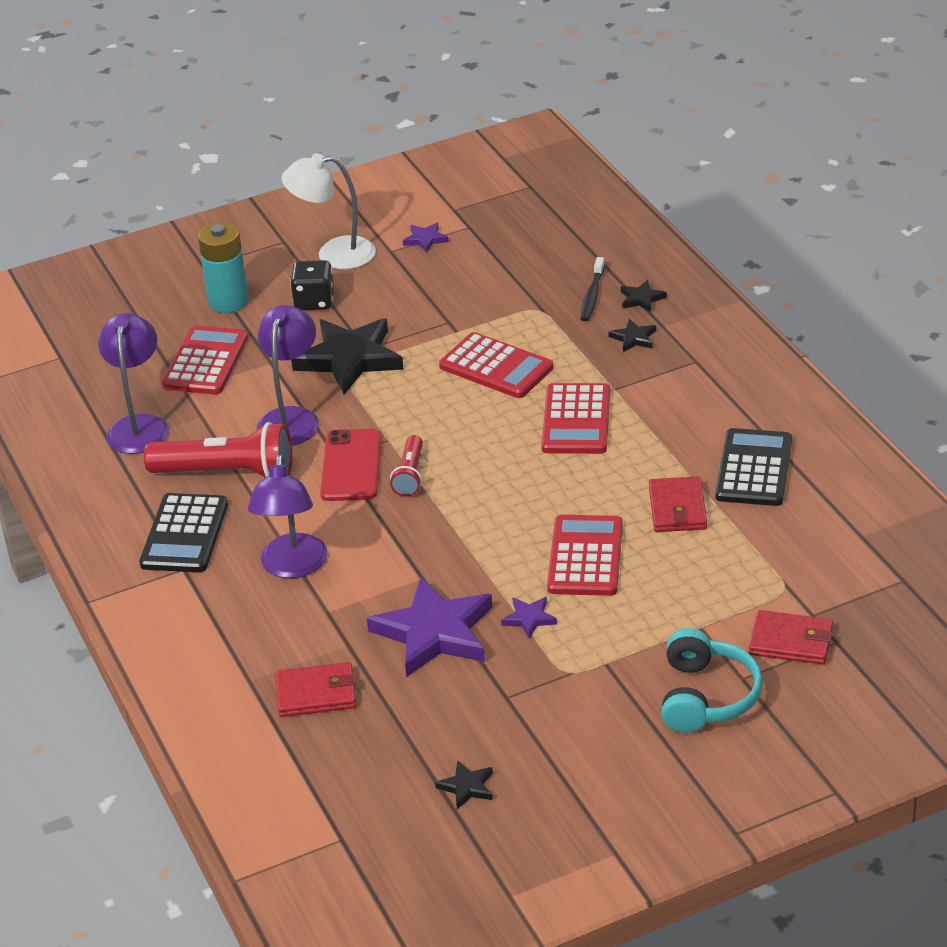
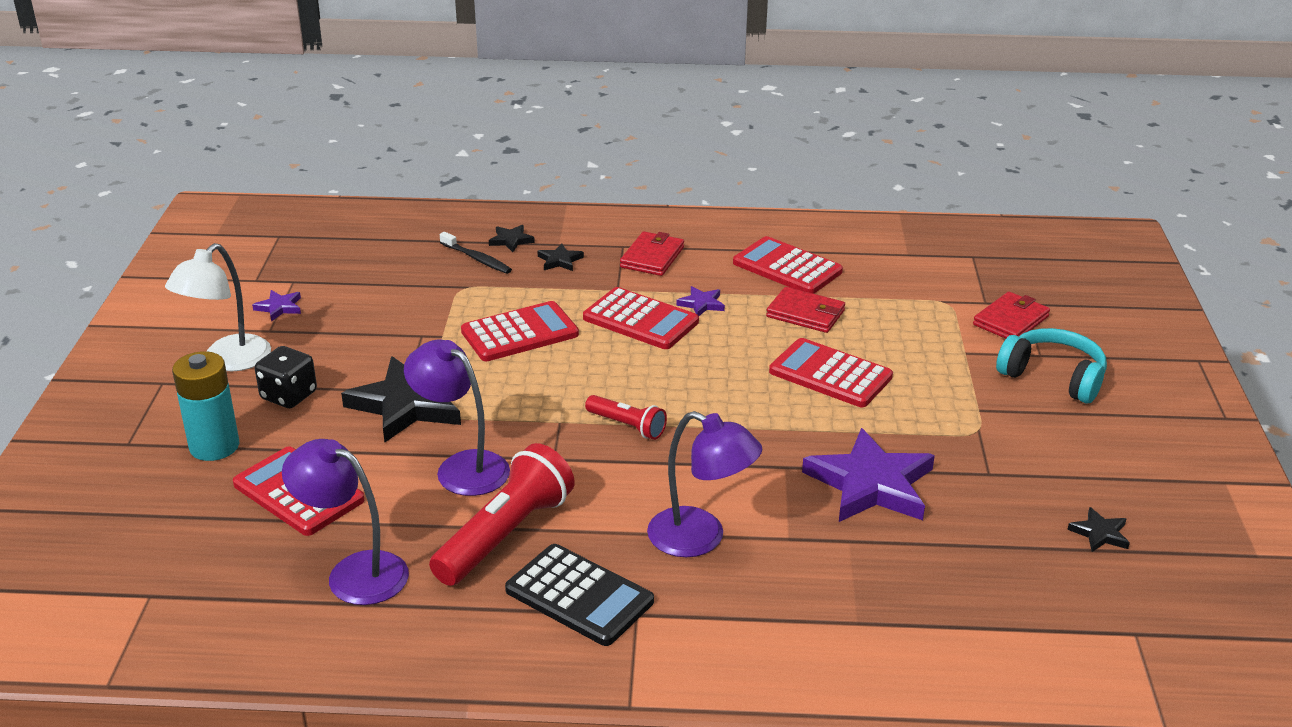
camera: 65 degrees left, 5 degrees down
(316, 693) = (909, 583): red wallet -> red wallet (652, 257)
(351, 466) = (577, 454): red phone -> none
(529, 618) = (890, 428): purple star -> purple star (701, 304)
(753, 469) = (787, 267): black calculator -> red calculator

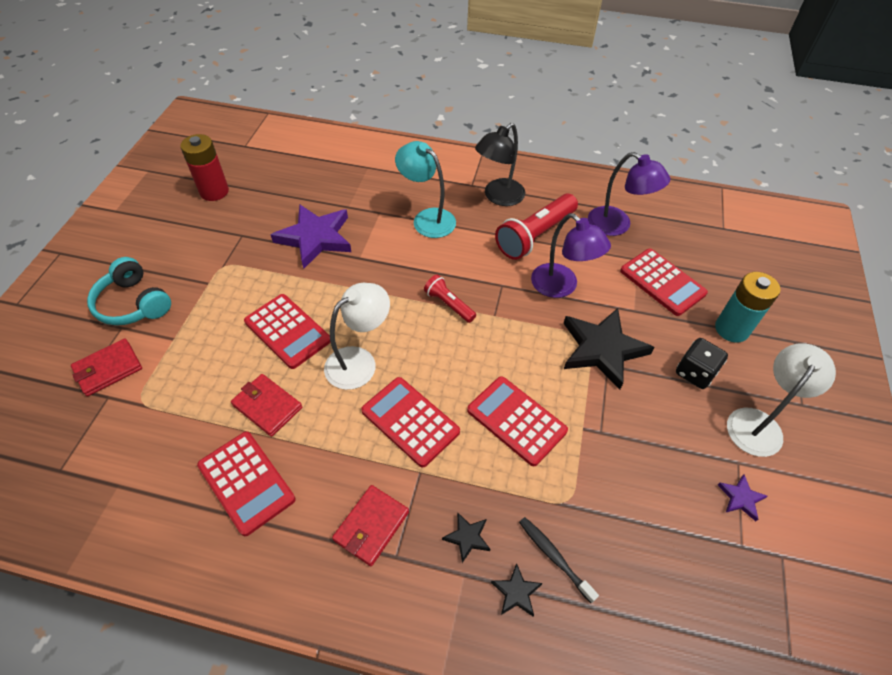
camera: 170 degrees left, 20 degrees up
(519, 333) = (516, 420): red calculator -> red calculator turned 60 degrees clockwise
(579, 596) = (498, 197): black calculator -> black lamp
(700, 538) = (427, 218): purple lamp -> turquoise lamp
(701, 304) = (350, 436): purple star -> none
(722, 358) = (359, 361): none -> white lamp
(1099, 533) = (214, 191): black star -> red battery

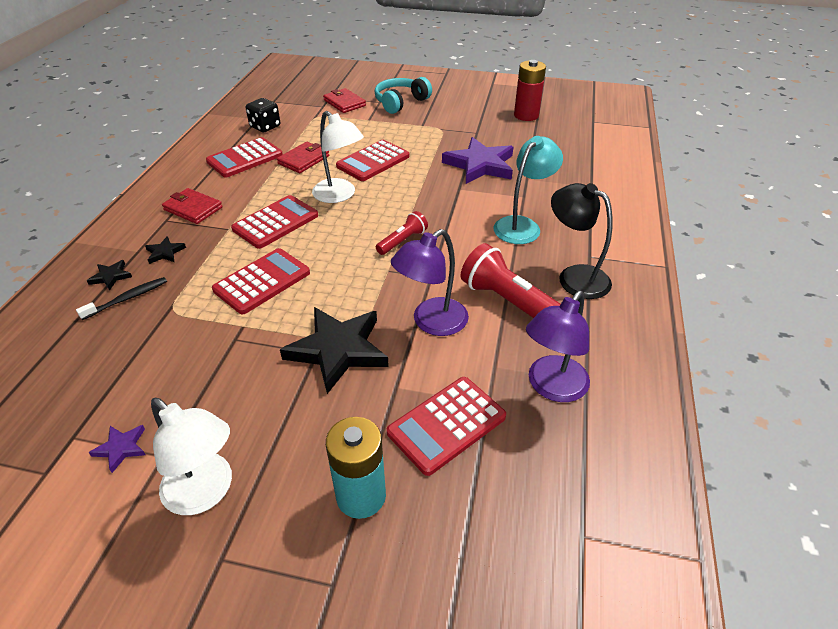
camera: 90 degrees right, 10 degrees down
(695, 373) = (293, 435): black dice -> black dice (265, 127)

